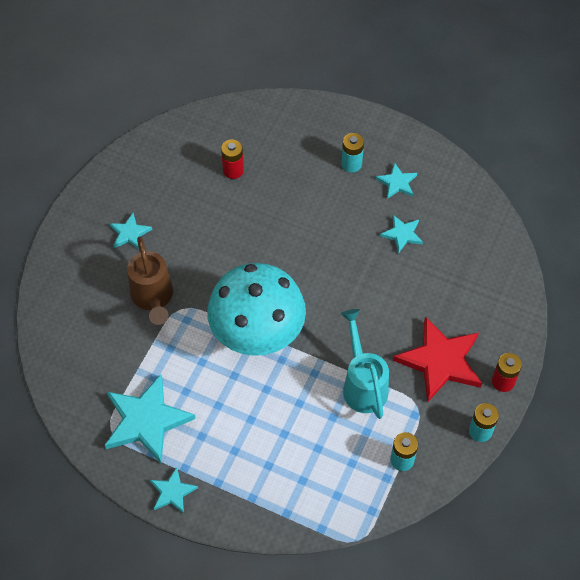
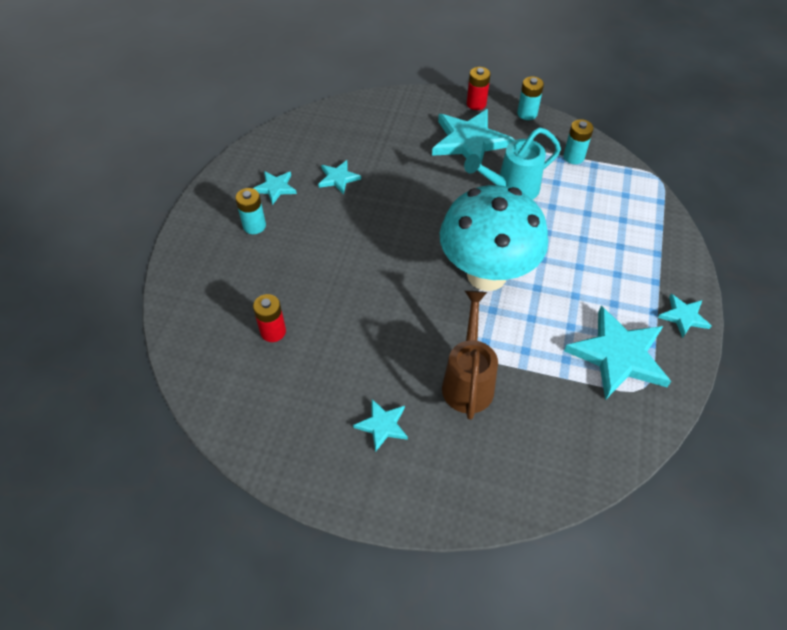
camera: 100 degrees left, 5 degrees down
(153, 299) = (468, 380): brown watering can -> brown watering can turned 60 degrees counterclockwise
(440, 361) = (469, 141): red star -> turquoise star

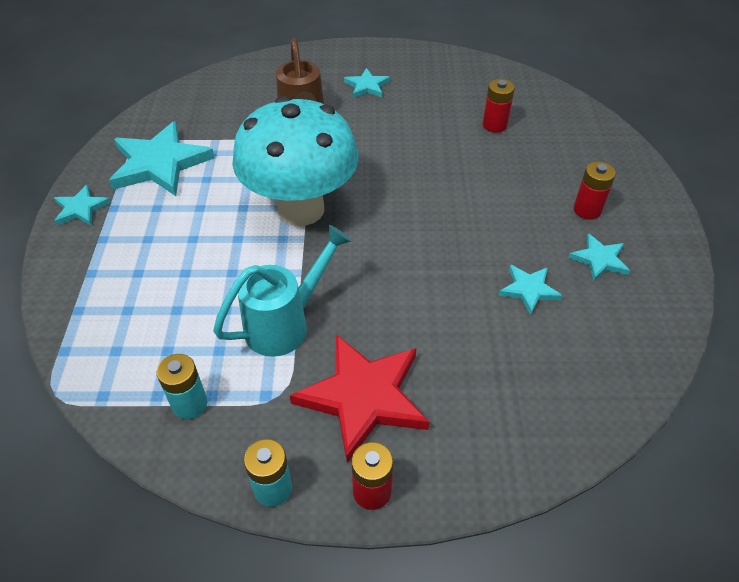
camera: 165 degrees right, 5 degrees down
(254, 226) = (587, 210): turquoise battery -> red battery
(469, 141) = (363, 397): turquoise star -> red star

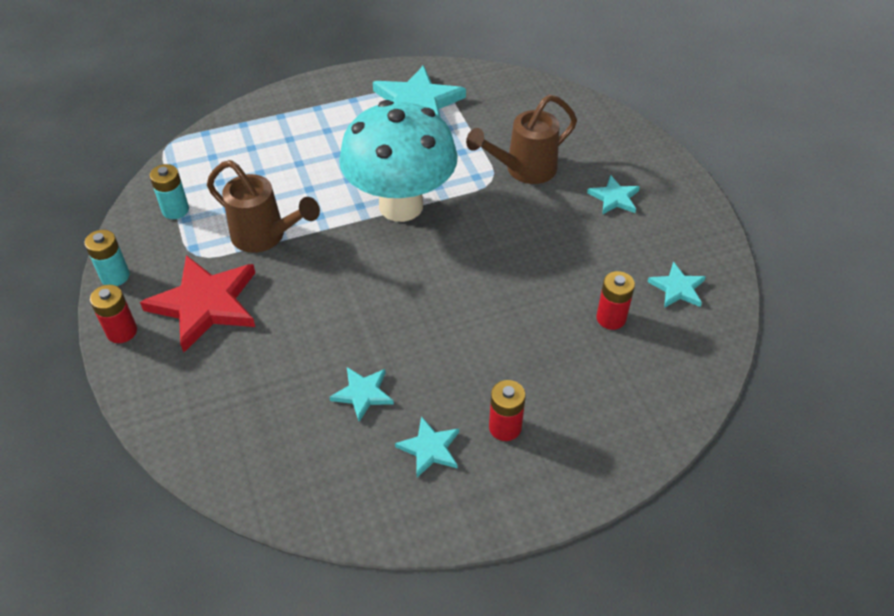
camera: 70 degrees right, 0 degrees up
(81, 208) = (344, 84): turquoise star -> turquoise star (677, 288)
(286, 323) = (266, 237): turquoise watering can -> brown watering can

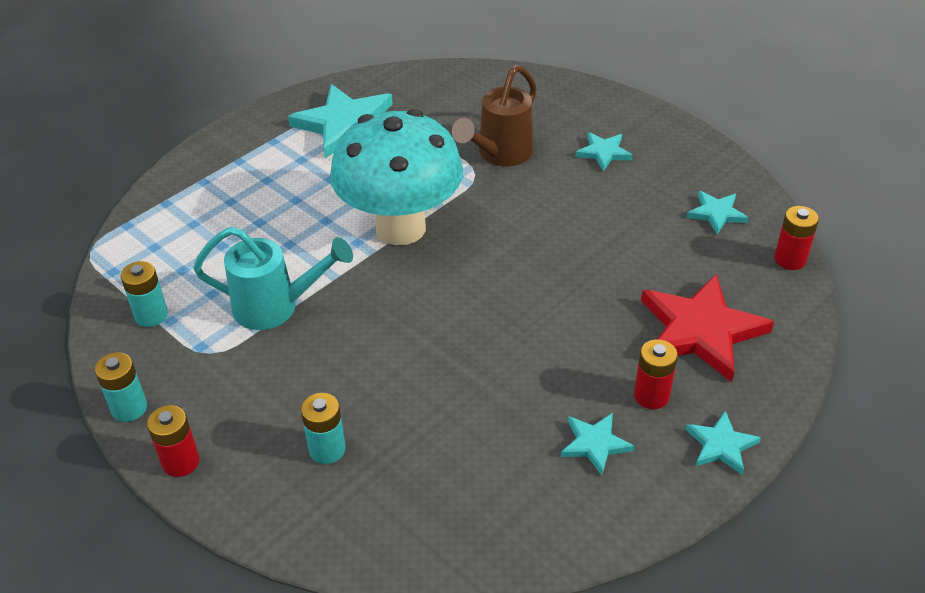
camera: 25 degrees left, 5 degrees down
(205, 304) = (258, 398): red star -> red star (700, 331)
(226, 365) = (327, 449): none -> turquoise battery
(266, 237) = (277, 307): brown watering can -> turquoise watering can
(363, 394) = (492, 420): turquoise star -> turquoise star (721, 445)
(611, 318) = (677, 261): red battery -> red battery (789, 259)

